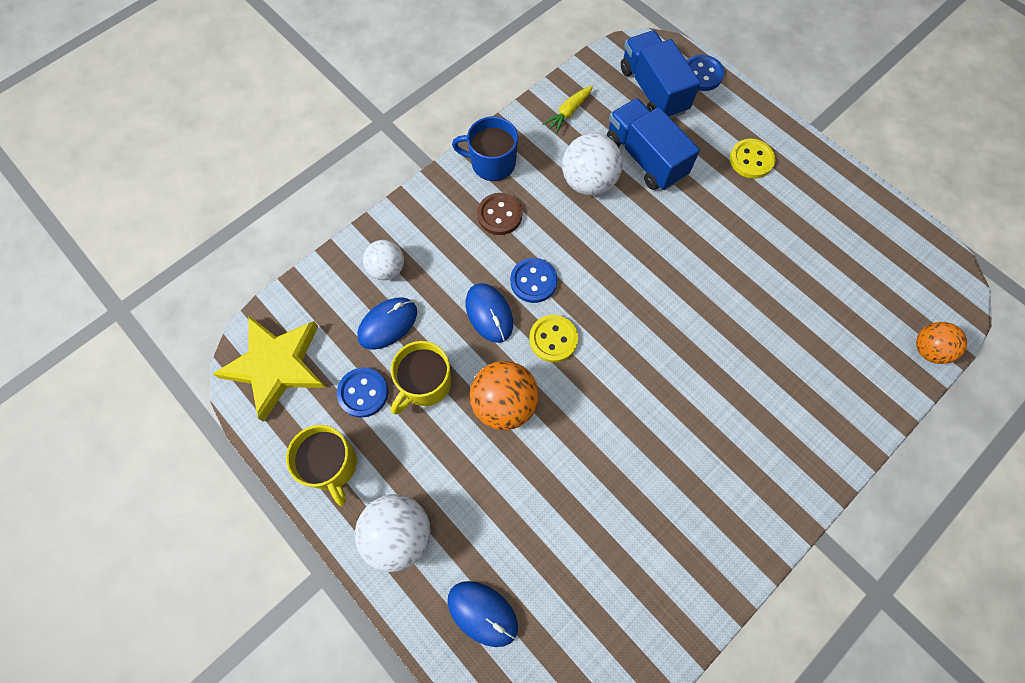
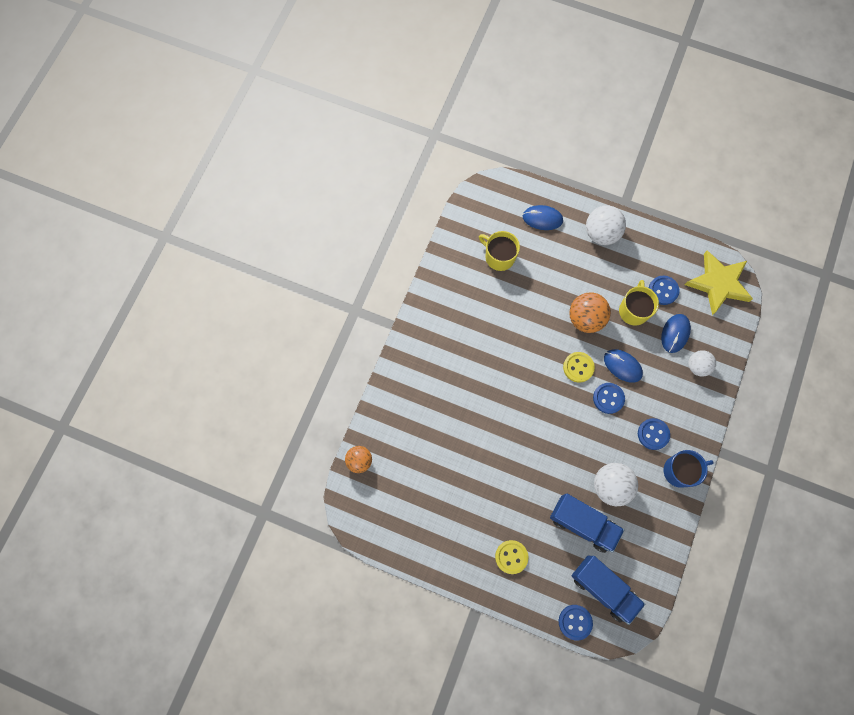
camera: 155 degrees right, 5 degrees up
(331, 465) = (654, 249): yellow mug -> yellow mug (499, 257)
(499, 215) = (653, 434): brown button -> blue button
(568, 112) = (652, 538): yellow carrot -> none

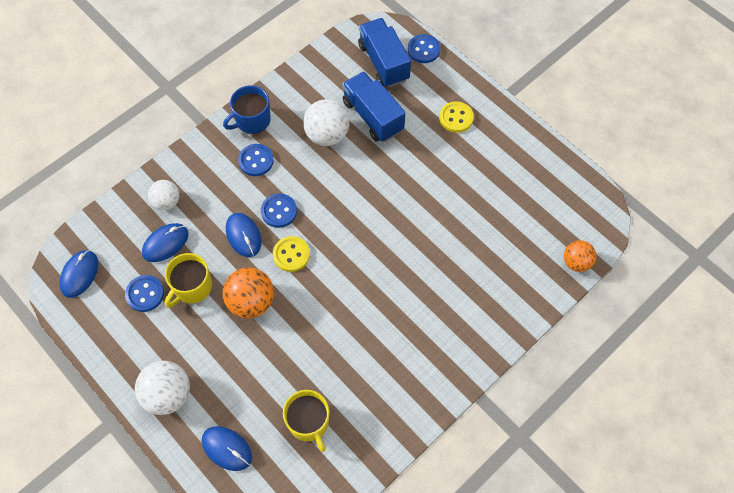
camera: 155 degrees left, 10 degrees down
(680, 471) = (252, 120): blue mug -> blue mug turned 45 degrees counterclockwise
(718, 283) = (79, 274): yellow star -> blue mouse

